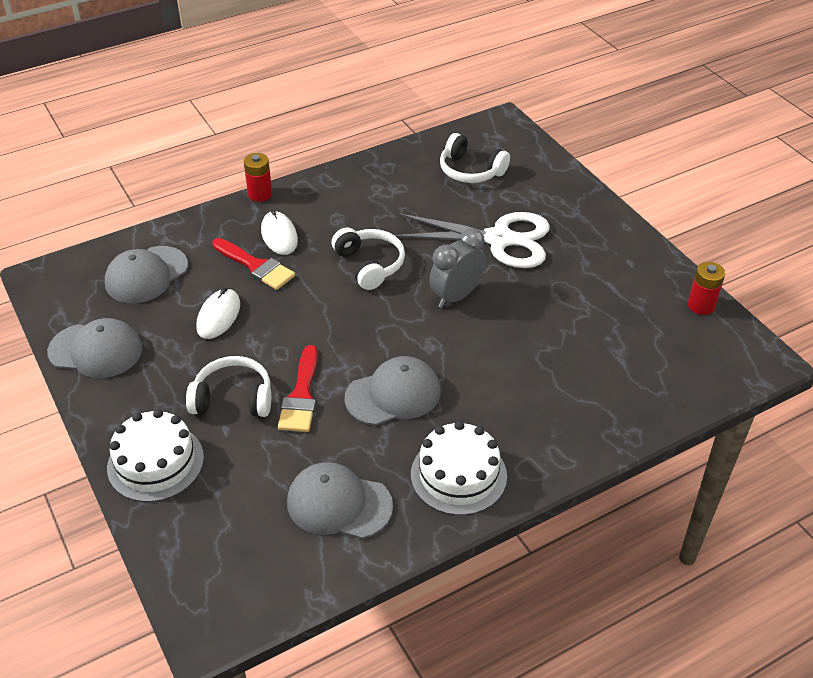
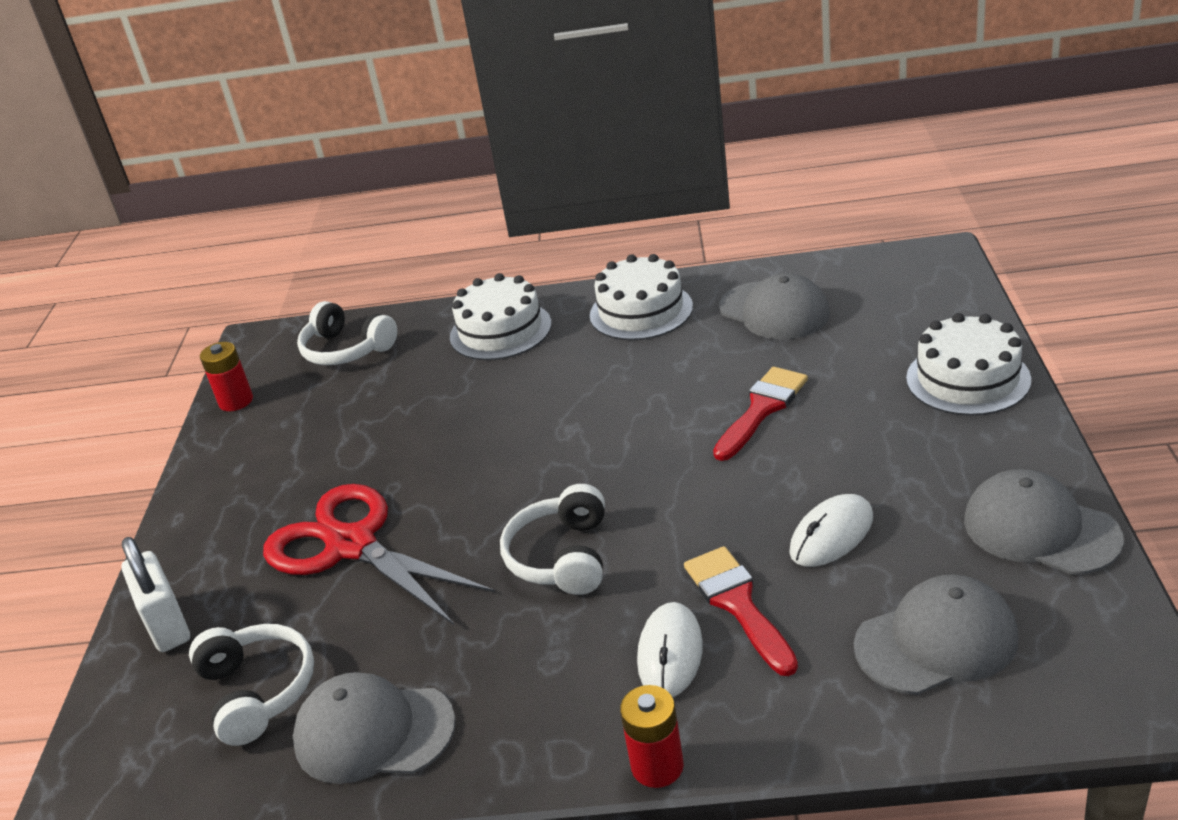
camera: 145 degrees left, 10 degrees down
(233, 398) = (849, 424): white headphones -> white headphones (346, 349)
(393, 394) = (653, 388): grey cap -> grey cap (374, 732)
(456, 296) = (485, 479): grey clock -> none
(499, 239) = (351, 545): white scissors -> red scissors
(553, 181) = (167, 625): none -> white padlock
(564, 422) = (500, 330): none -> white cake

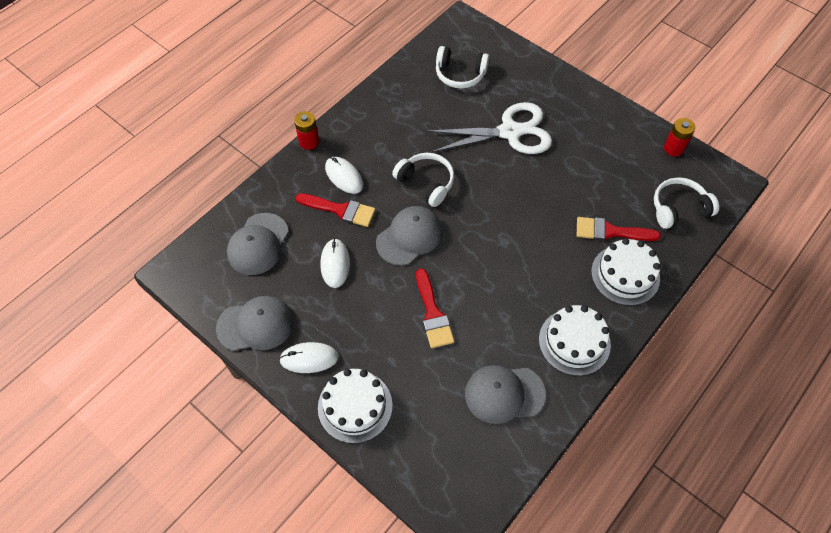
camera: 125 degrees right, 25 degrees up
(167, 625) = (524, 67): white padlock -> none
(351, 545) = (510, 132): red scissors -> white scissors
(374, 732) = (406, 91): grey cap -> grey cap (409, 237)
(445, 370) = (610, 231): none -> red brush
(987, 450) = (309, 358): none -> white mouse

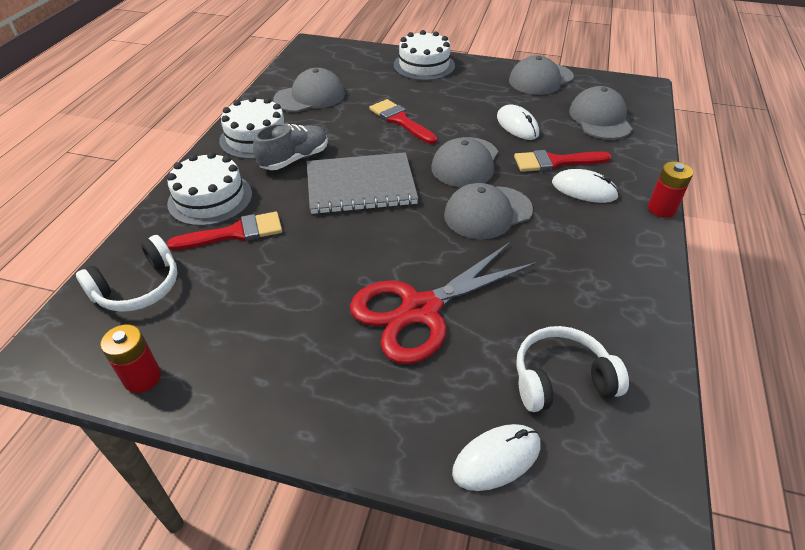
camera: 155 degrees right, 15 degrees down
(309, 358) = (480, 75): white mouse -> white mouse (496, 459)
(426, 183) = (487, 212): white headphones -> grey cap
(504, 244) = (360, 185): none -> grey notebook
(510, 132) = (420, 310): white scissors -> red scissors
(547, 297) = (294, 159): none -> grey shoe

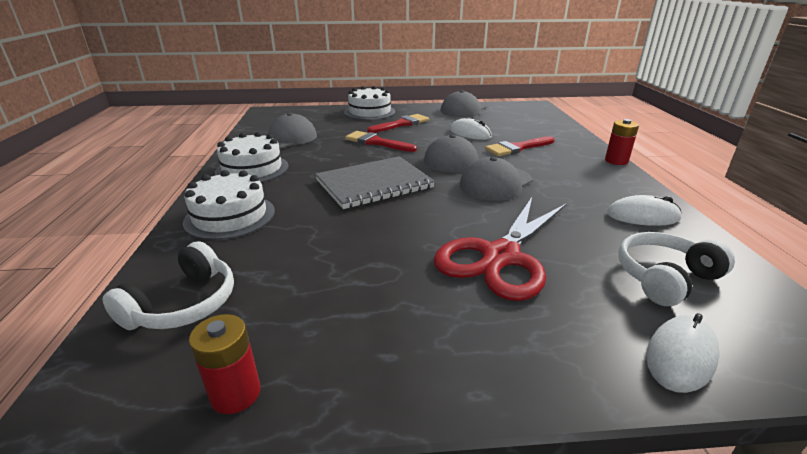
camera: 20 degrees left, 15 degrees down
(235, 233) = (273, 237): red brush -> red brush (401, 124)
(294, 159) = (299, 177): grey shoe -> none
(584, 190) = (553, 159): white mouse -> white mouse (642, 216)
(600, 118) = (524, 123): grey cap -> none

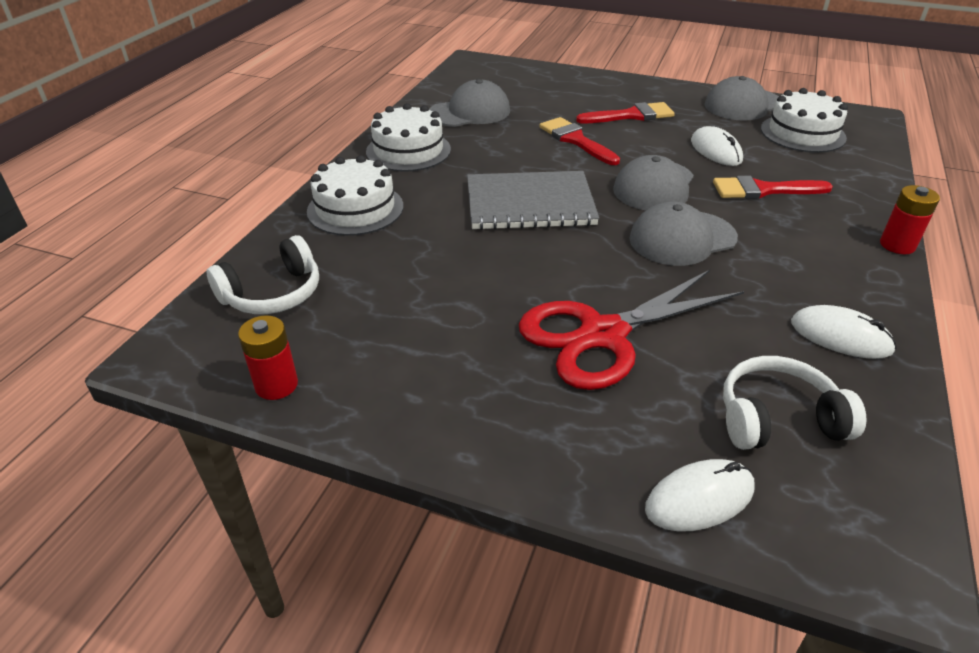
camera: 25 degrees right, 10 degrees up
(370, 112) = (603, 86): white cake -> white cake (802, 133)

